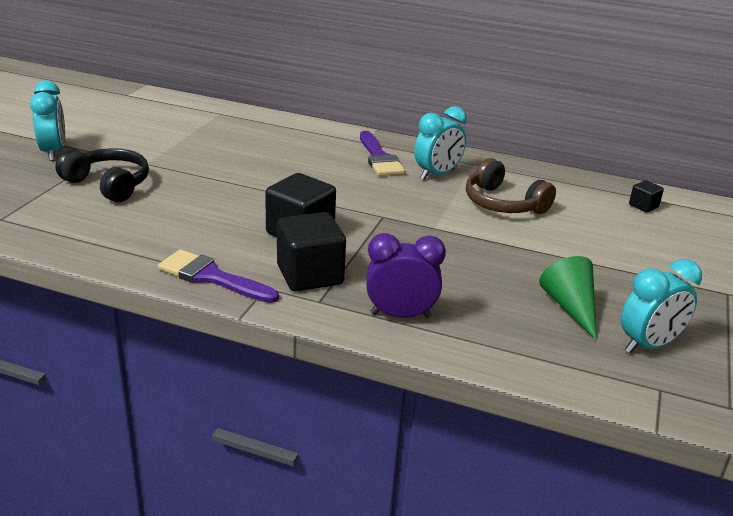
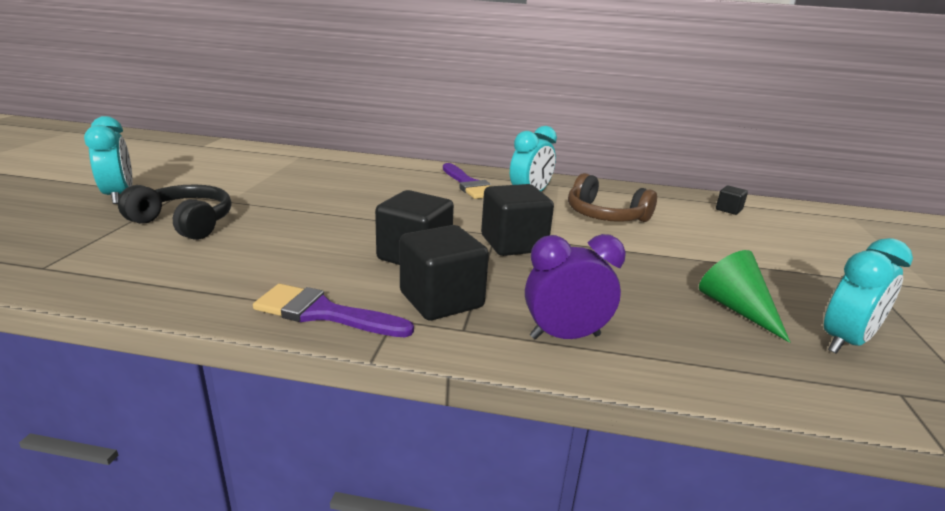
camera: 10 degrees left, 5 degrees down
(395, 227) = (513, 244): none -> black cube

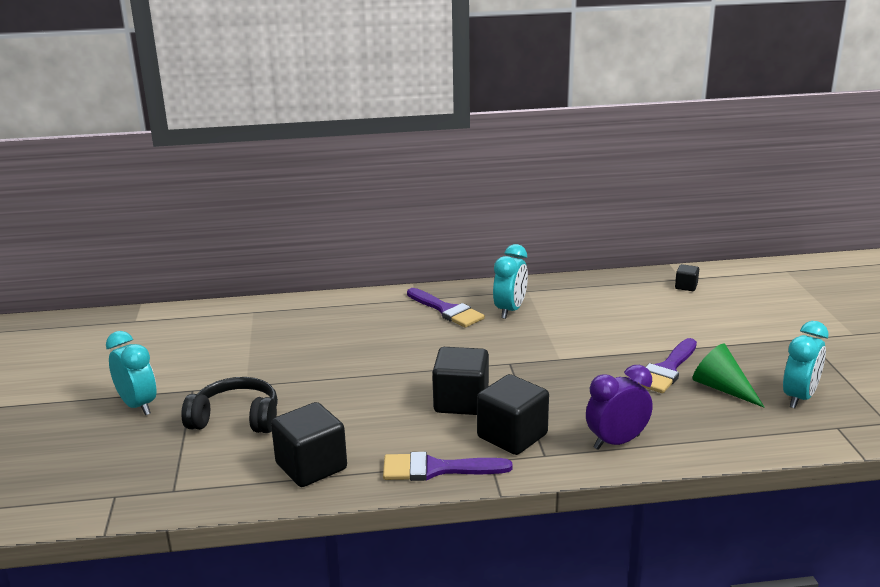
camera: 15 degrees left, 0 degrees up
(513, 244) = (530, 369): black cube -> black cube (311, 466)
(605, 215) = (587, 319): brown headphones -> none
(672, 275) = (667, 370): none -> purple brush

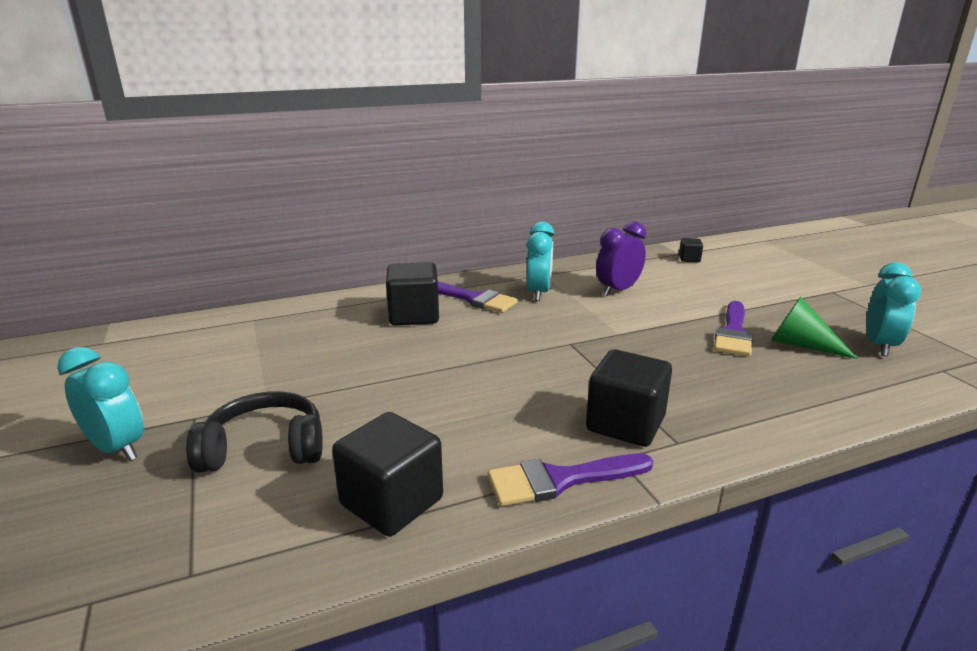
camera: 15 degrees left, 0 degrees up
(461, 402) = (542, 391): black cube -> black cube (414, 315)
(616, 442) = (744, 415): purple clock -> purple clock (618, 290)

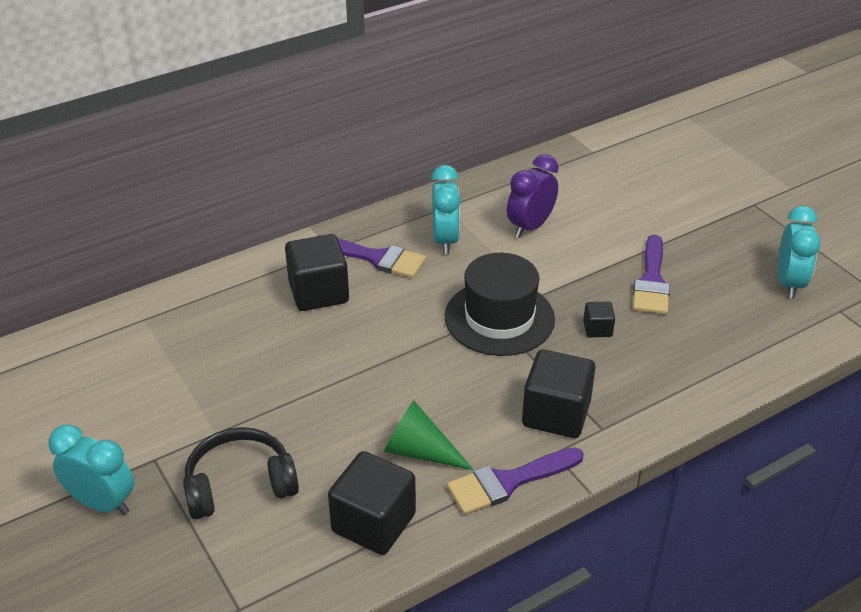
camera: 10 degrees left, 15 degrees up
(577, 345) = (499, 318): none -> black hat
(689, 259) = (604, 161): black cube -> black cube (597, 329)
(801, 345) = (716, 291): green cone -> green cone (419, 451)

